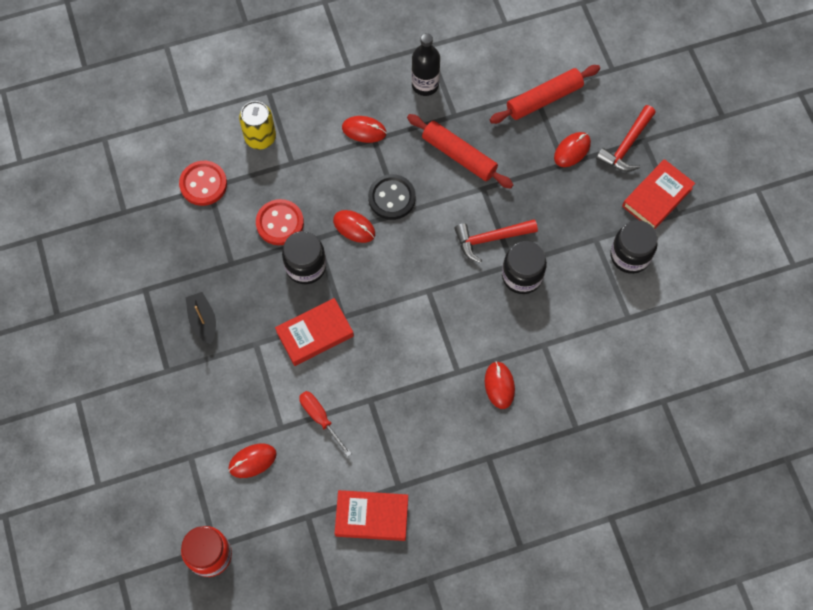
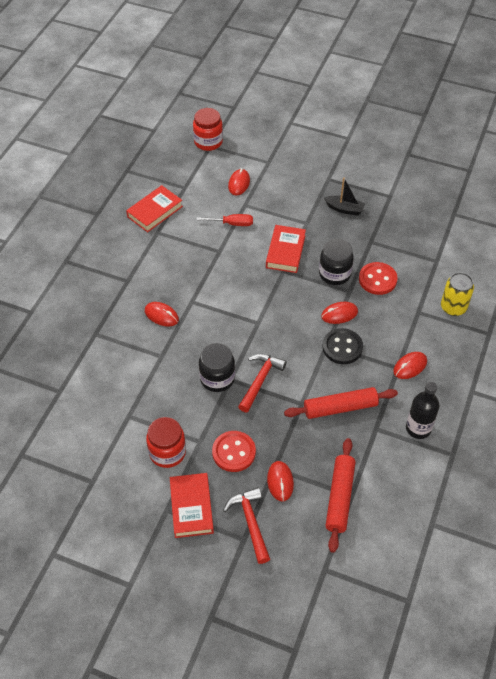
camera: 130 degrees right, 15 degrees down
(203, 184) = (441, 259): red button -> red button (234, 452)
(630, 256) = (167, 452): black jar -> red jar

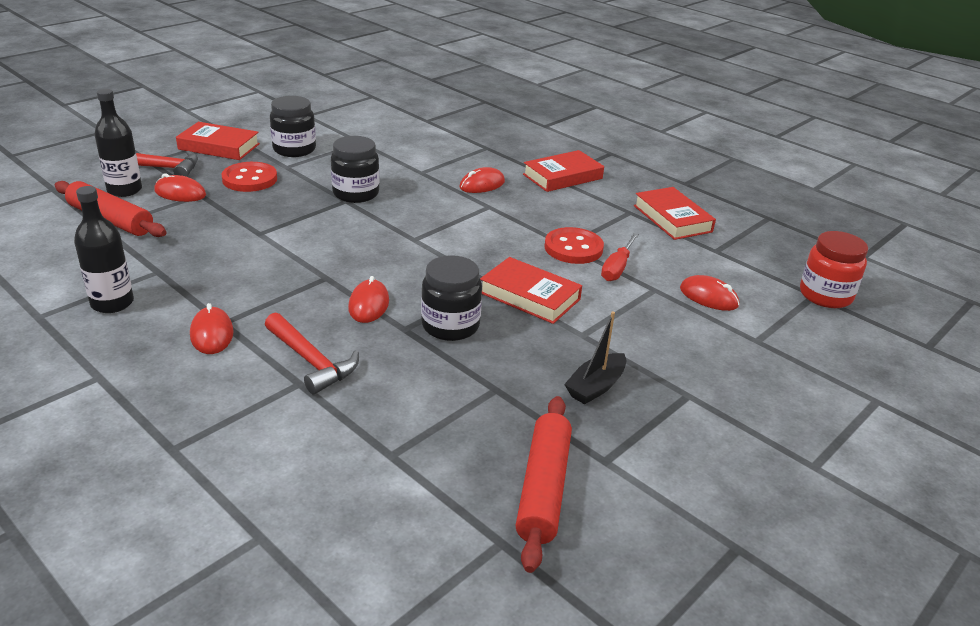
camera: 110 degrees right, 20 degrees down
(123, 277) = (562, 176): none -> red book
(167, 452) = (294, 149): red jar -> black jar
(260, 380) = (323, 217): red hammer -> red hammer (311, 361)
(297, 520) = (124, 190): none -> black bottle
(340, 407) = (220, 256): red rolling pin -> red rolling pin (543, 488)
(342, 347) = (309, 288): black button -> none
(377, 279) = (404, 365): red button -> red button (573, 248)
(453, 307) = (269, 428): yellow can -> none

